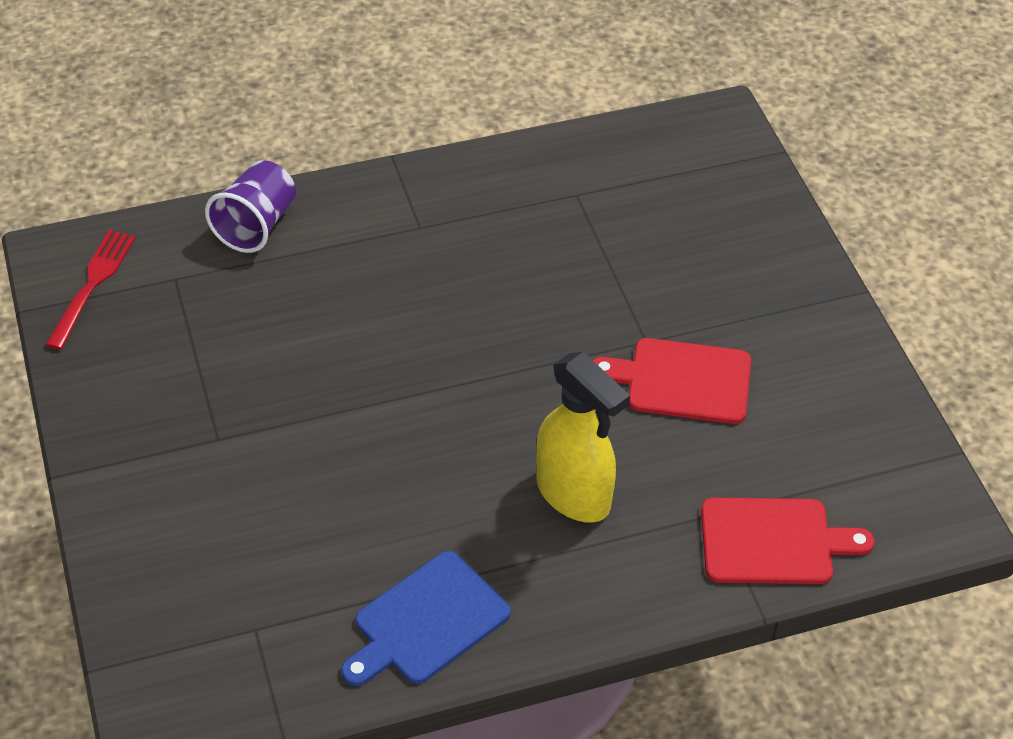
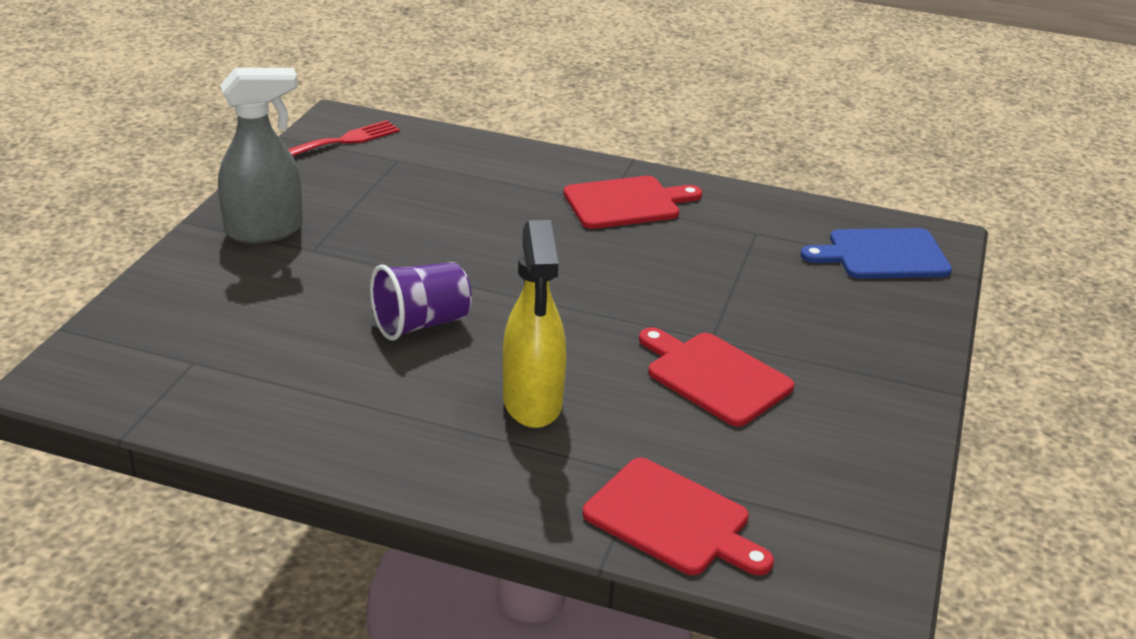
camera: 35 degrees right, 15 degrees down
(147, 441) = (265, 230): none -> grey spray bottle
(256, 225) = (488, 156): purple cup -> purple cup (421, 324)
(426, 622) = (317, 421): blue cutting board -> blue cutting board (882, 255)
(437, 218) = (626, 203): none -> red cutting board

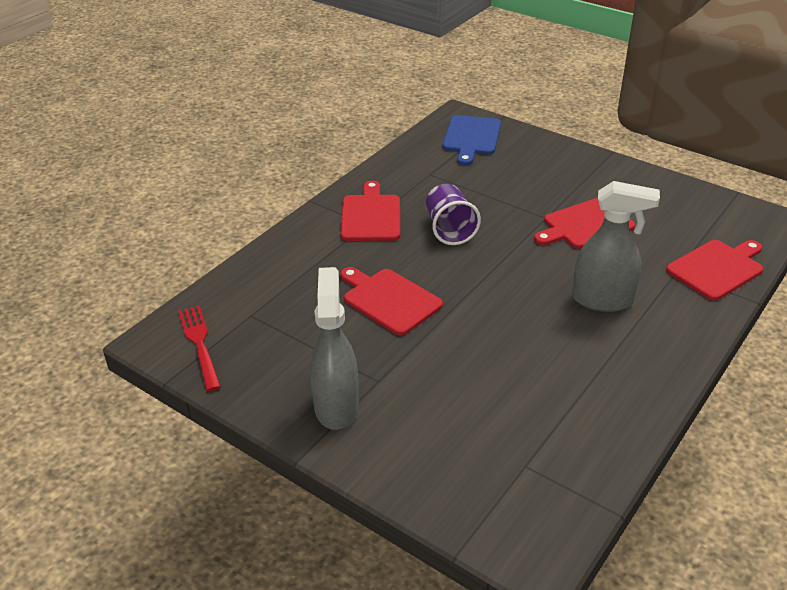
camera: 70 degrees left, 5 degrees up
(421, 324) = (501, 336): purple cup -> purple cup (449, 229)
(459, 238) = (389, 300): none -> red cutting board
(532, 403) = (603, 300): yellow spray bottle -> grey spray bottle

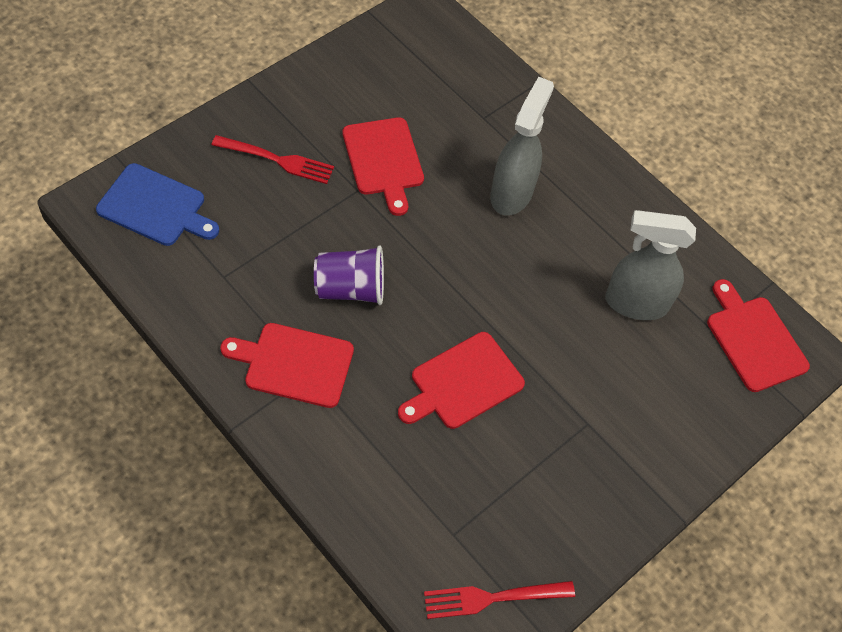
camera: 85 degrees left, 20 degrees up
(336, 406) = (617, 470): grey spray bottle -> grey spray bottle (635, 303)
(547, 177) = (277, 160): none -> red fork
(717, 268) = (488, 85): red cutting board -> red cutting board (754, 340)

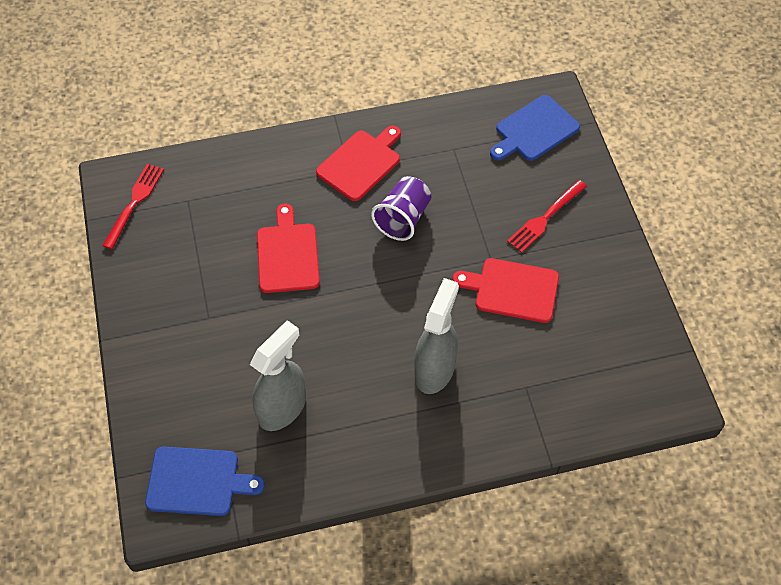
camera: 125 degrees right, 0 degrees up
(512, 193) = (435, 369): grey spray bottle -> grey spray bottle turned 120 degrees counterclockwise
(754, 340) = (197, 481): red cutting board -> blue cutting board

